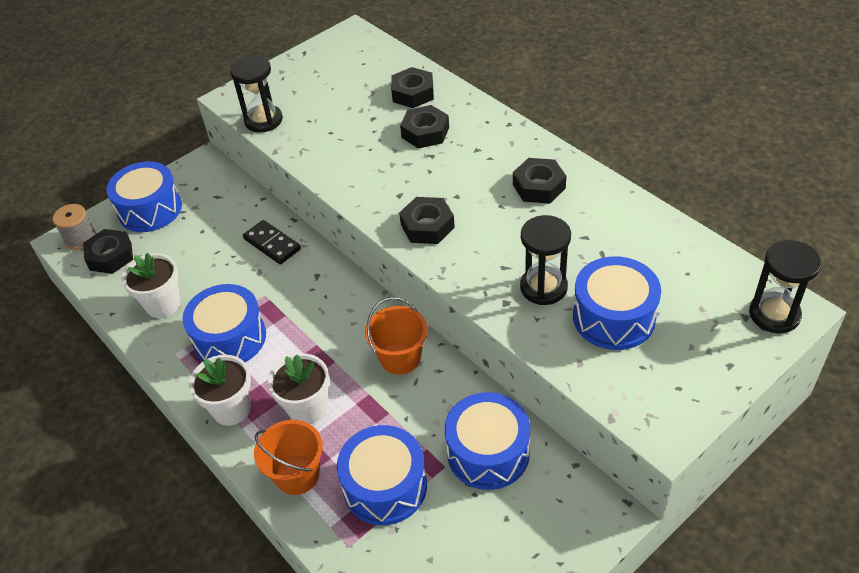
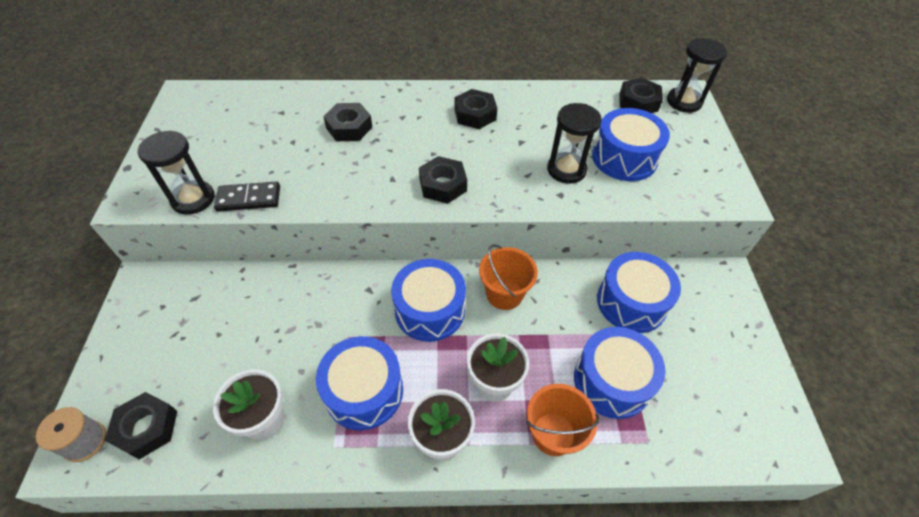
camera: 55 degrees left, 5 degrees up
(150, 209) = (135, 357): blue drum -> blue drum (430, 310)
(272, 244) = (300, 296): black domino -> black domino (249, 198)
(413, 93) = (300, 108): black nut -> black nut (638, 102)

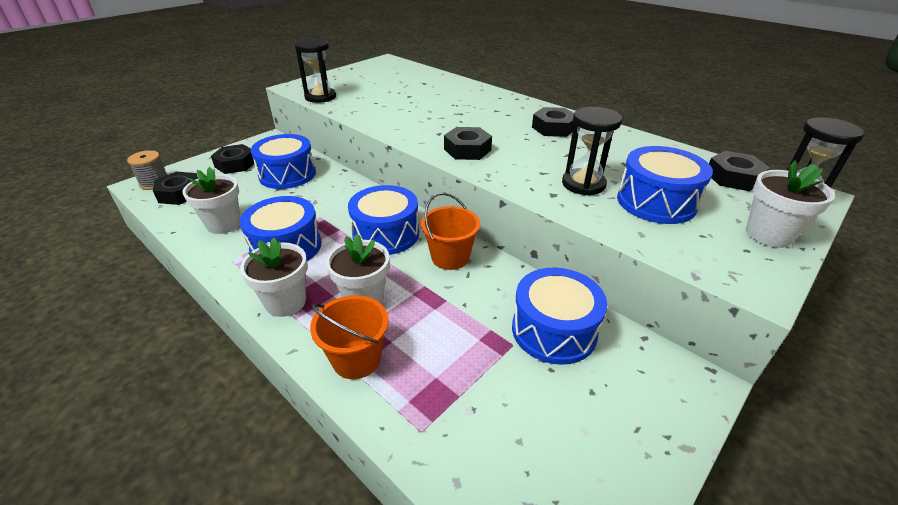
camera: 45 degrees right, 15 degrees down
(249, 198) = (345, 108): black domino -> none
(349, 127) = (452, 102): black nut -> black nut (235, 164)
(612, 381) = (453, 366): blue drum -> blue drum (287, 174)
(703, 148) = (768, 235): none -> white flower pot

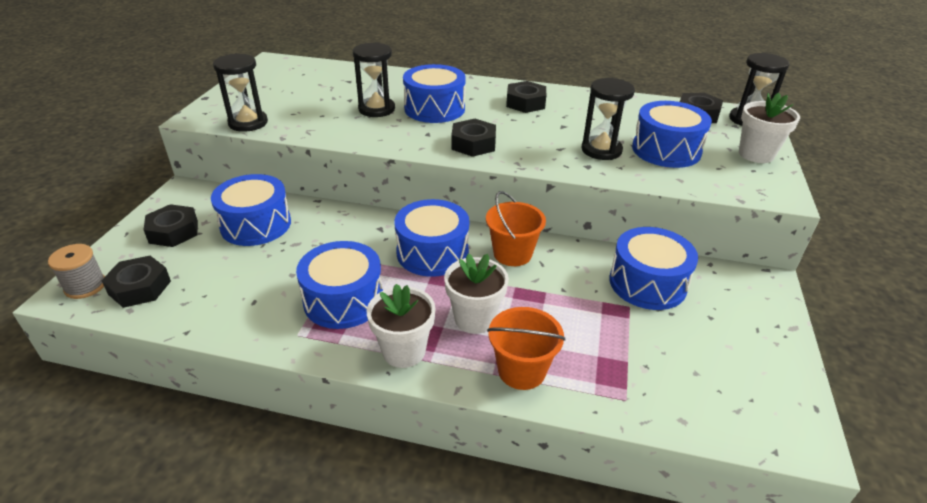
camera: 30 degrees left, 0 degrees up
(224, 224) = (242, 302): white flower pot -> none
(420, 107) = (376, 109): none -> black hourglass
(467, 116) = (434, 109): none -> blue drum

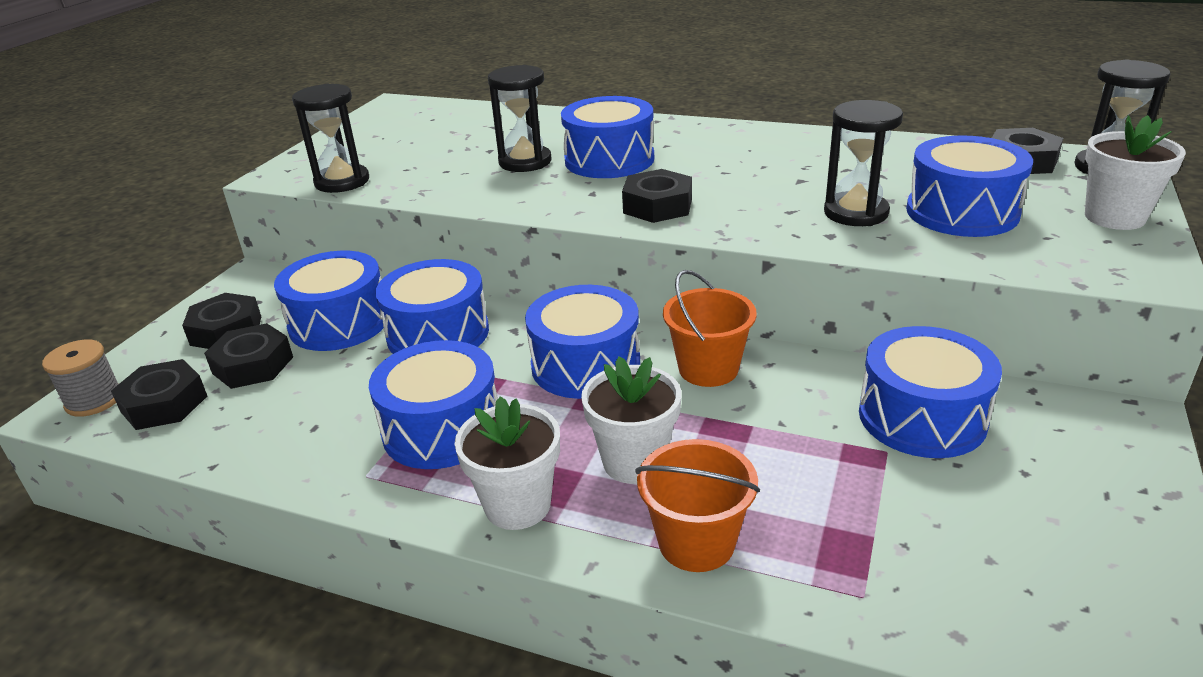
camera: 10 degrees right, 5 degrees down
(328, 232) = (438, 333): none -> blue drum
(525, 103) = (747, 150): black nut -> black nut (253, 365)

